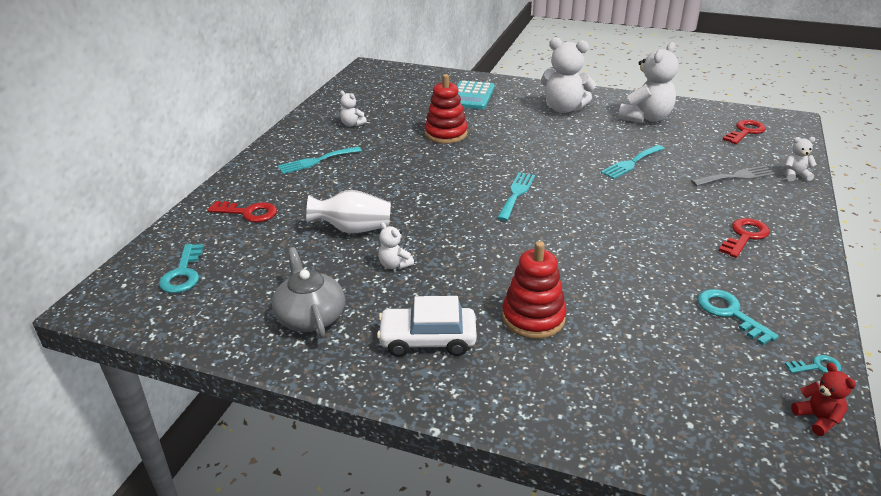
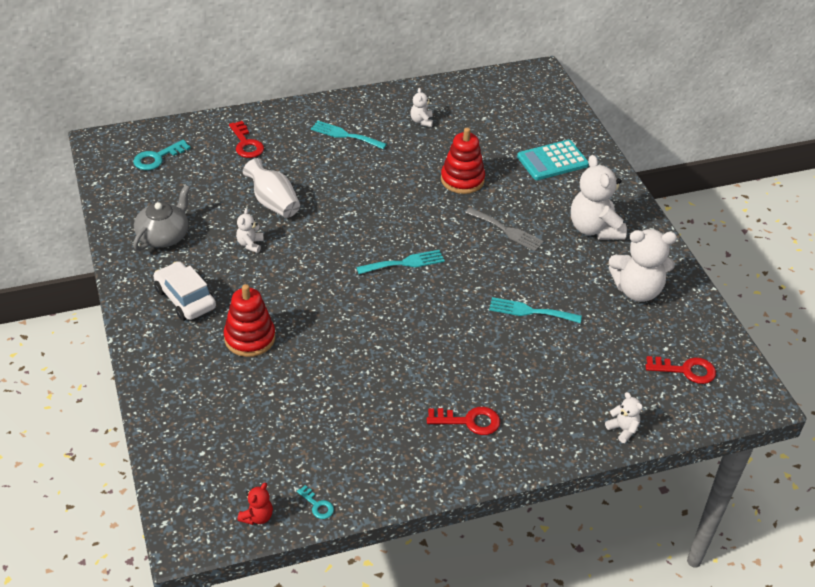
camera: 50 degrees right, 10 degrees up
(729, 313) = (344, 440): turquoise key -> none
(736, 176) = (576, 388): grey fork -> grey fork (507, 230)

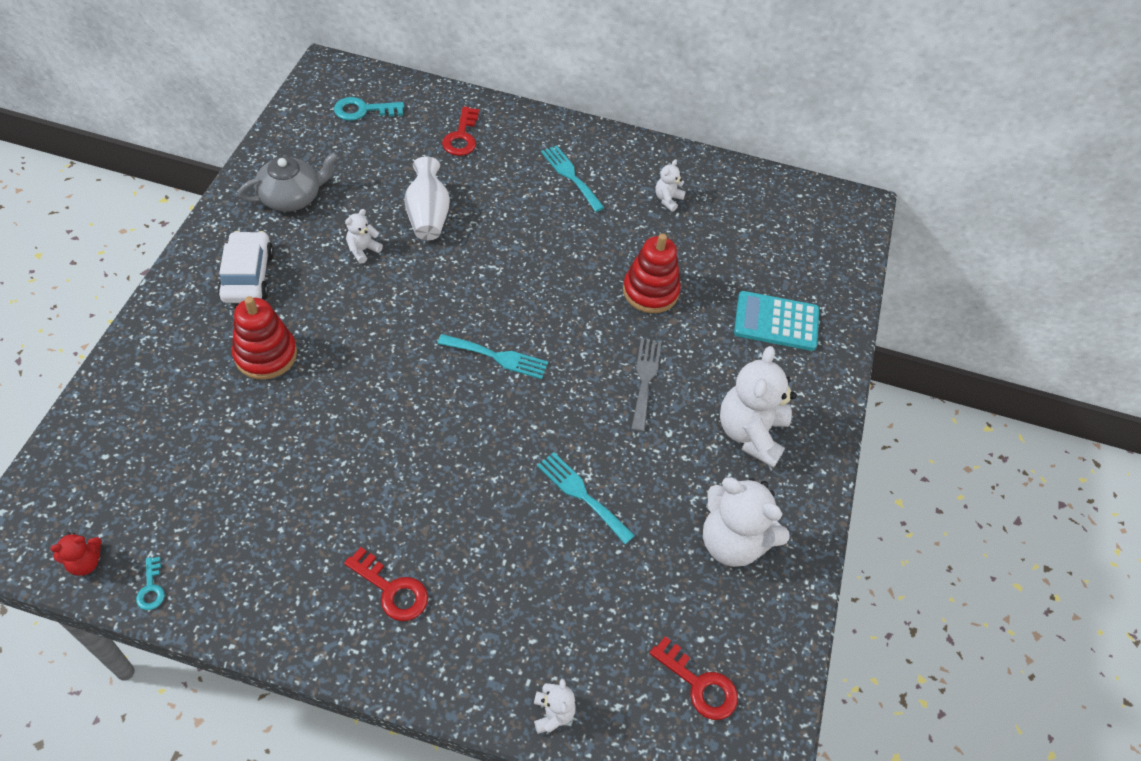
camera: 30 degrees right, 10 degrees up
(507, 230) = (645, 379): grey fork -> grey fork turned 150 degrees counterclockwise

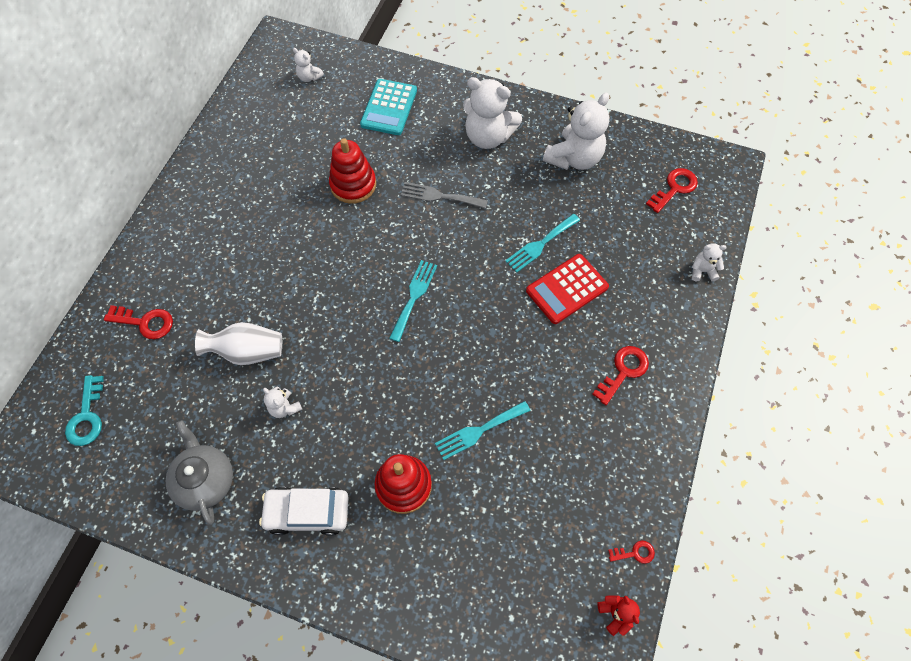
camera: 80 degrees left, 10 degrees up
(151, 588) = (635, 553): turquoise key -> red key
(514, 525) = (567, 289): none -> red calculator
(570, 176) = (213, 233): turquoise fork -> turquoise fork (479, 431)
(668, 199) = (253, 163): white teddy bear -> white teddy bear (309, 77)

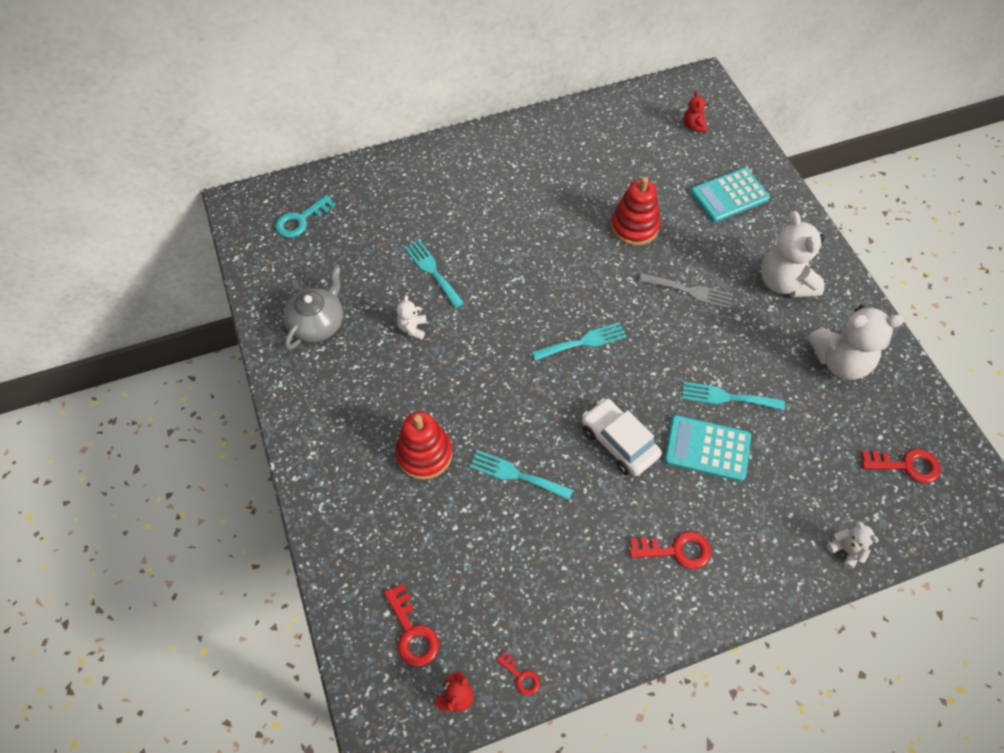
camera: 50 degrees right, 5 degrees down
(145, 322) = (395, 195): red key -> red key (412, 632)
(248, 351) = (432, 271): white vase -> turquoise fork
(307, 512) = (349, 405): white car -> white car (619, 442)
(309, 77) = (694, 126): white teddy bear -> red teddy bear
(439, 196) = (690, 291): grey fork -> grey fork turned 135 degrees clockwise
(567, 289) = (707, 449): red calculator -> turquoise calculator

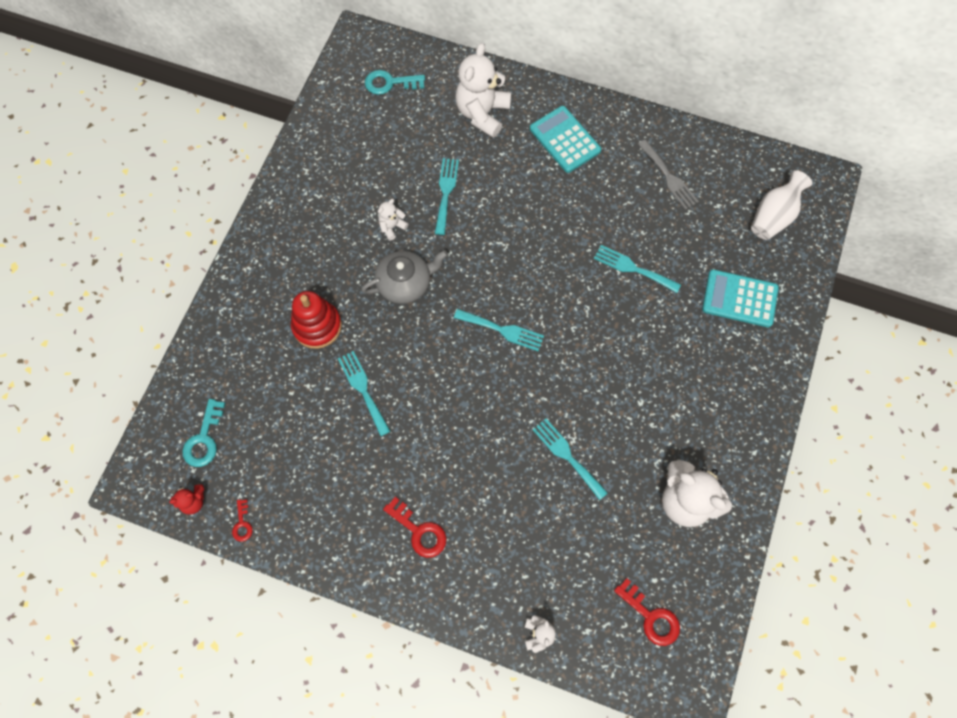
camera: 40 degrees right, 10 degrees up
(317, 323) = (332, 174): grey teapot -> grey teapot (405, 283)
(412, 632) = (204, 439): red key -> turquoise key
(619, 442) = (455, 424): white car -> none
(634, 227) = (633, 268): red stacking toy -> turquoise fork
(690, 291) = (623, 353): grey fork -> grey fork (669, 177)
(694, 126) = (773, 216): red teddy bear -> white vase
(707, 449) = (513, 480): turquoise calculator -> turquoise calculator (564, 140)
(784, 282) = (708, 404): white teddy bear -> white teddy bear (482, 113)

